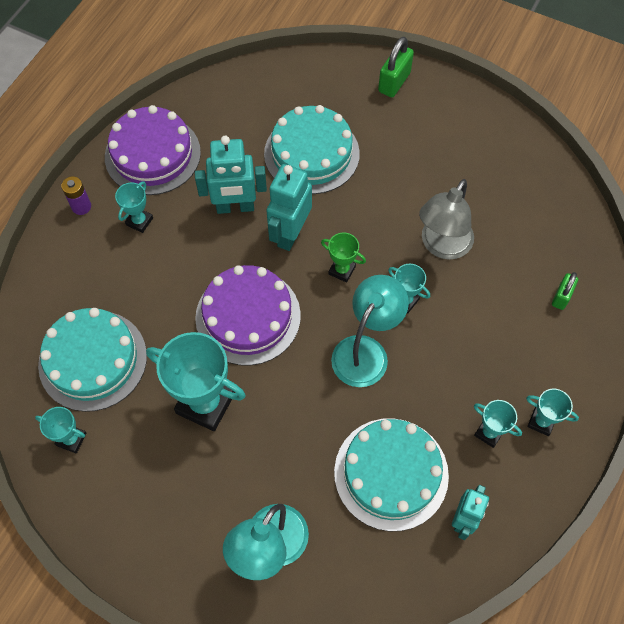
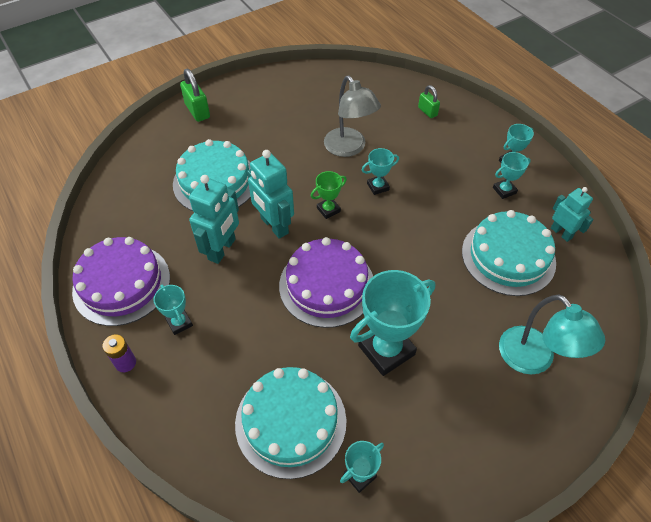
camera: 60 degrees left, 10 degrees down
(365, 351) = (403, 226): turquoise lamp -> none

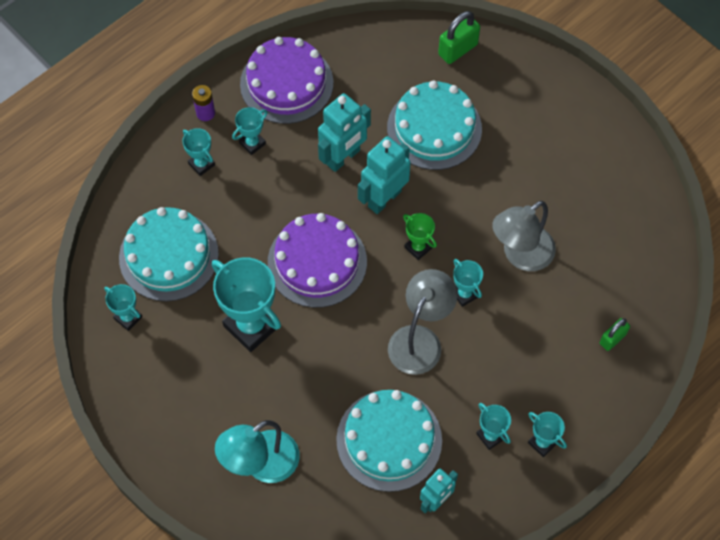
camera: 80 degrees right, 10 degrees up
(187, 374) = (201, 164): none -> turquoise trophy
(197, 111) = (542, 81): green padlock -> green padlock (458, 49)
(222, 249) = (343, 158): turquoise robot -> turquoise robot turned 60 degrees counterclockwise
(416, 221) = (420, 340): none -> grey lamp

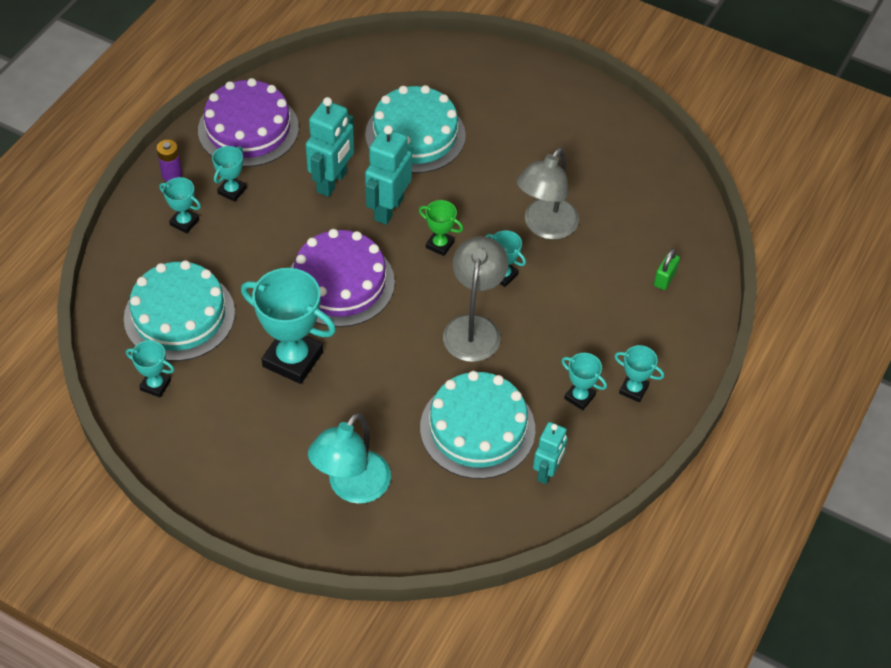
camera: 20 degrees left, 10 degrees down
(458, 49) = (412, 61): green padlock -> none

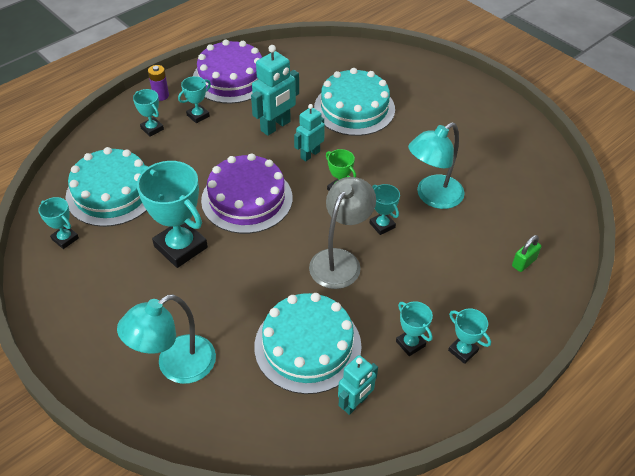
camera: 20 degrees right, 5 degrees down
(388, 209) = (310, 154): turquoise robot -> turquoise robot, size x0.65
(545, 227) = (432, 197): grey lamp -> turquoise lamp

